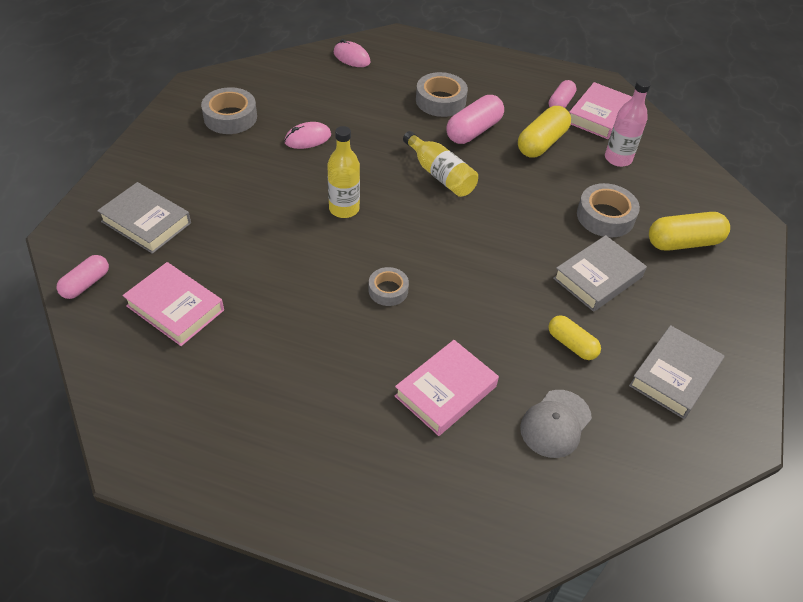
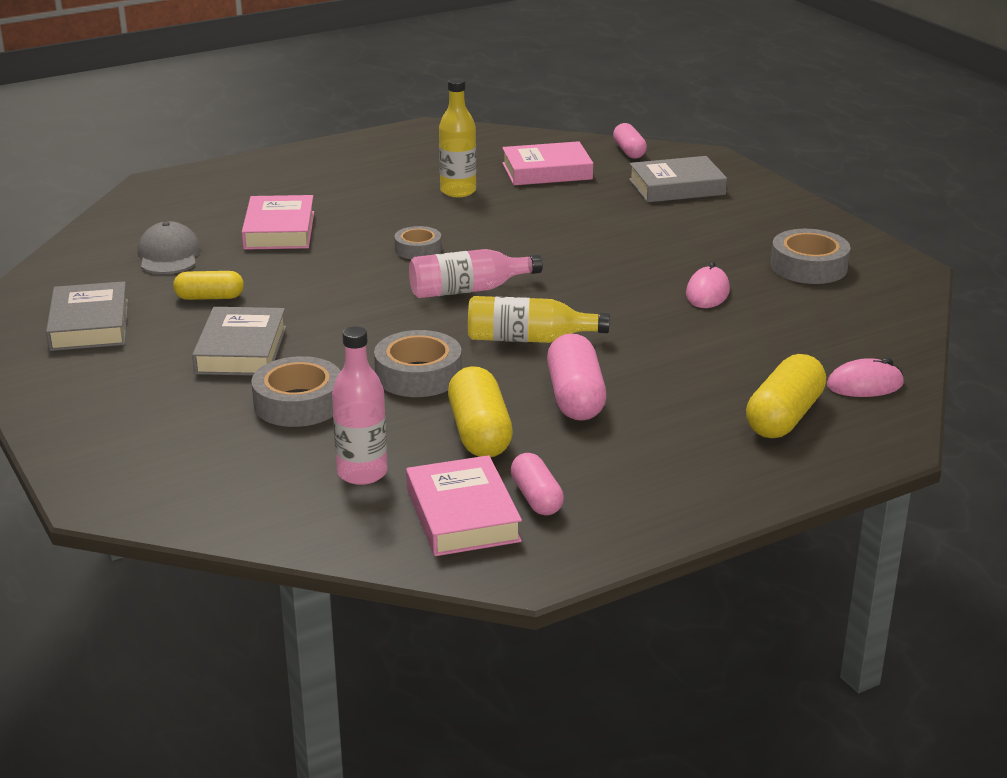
camera: 135 degrees right, 20 degrees down
(344, 209) = (557, 270): yellow bottle -> yellow bottle (458, 191)
(415, 231) = (468, 290): none -> pink bottle
(440, 101) = (672, 404): grey tape -> grey tape (418, 375)
(683, 242) = (177, 429): yellow capsule -> yellow capsule (784, 417)

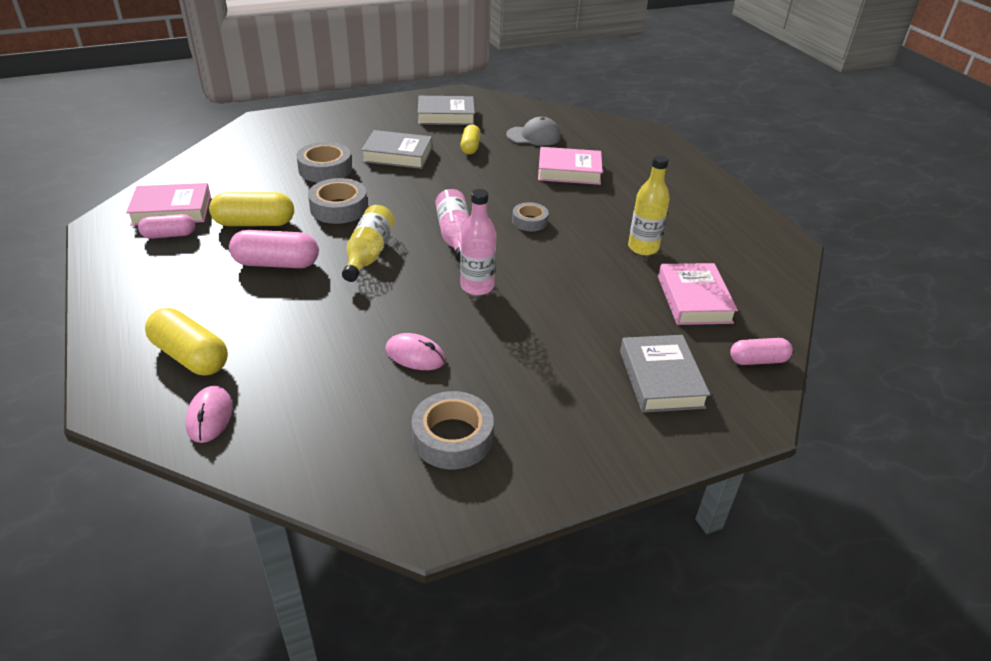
camera: 95 degrees right, 10 degrees up
(362, 473) = (237, 184): pink bottle -> pink bottle (477, 286)

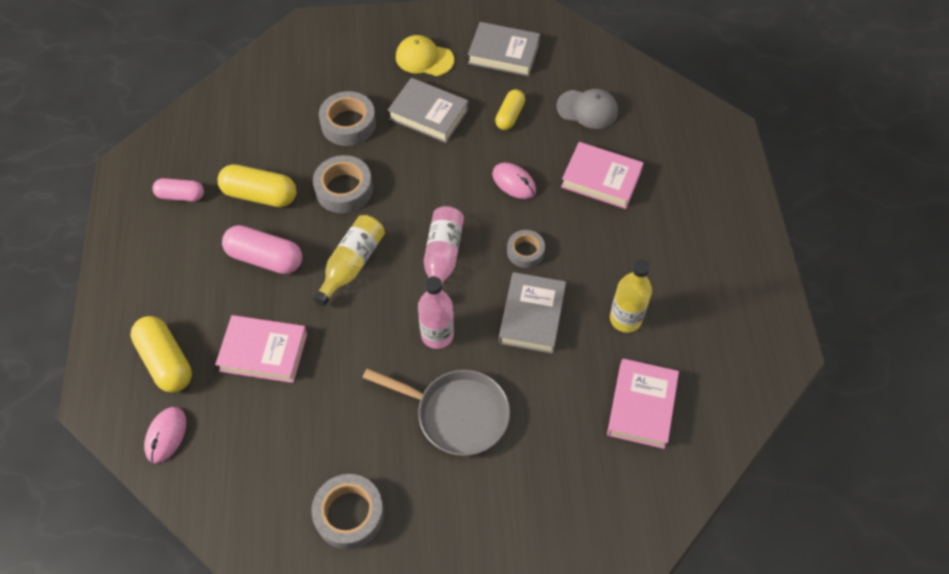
camera: 20 degrees right, 20 degrees up
(171, 210) = (190, 159): pink book -> pink book (263, 352)
(378, 125) = (424, 58): none -> yellow cap
(415, 355) = (350, 410): pink mouse -> pink mouse (514, 182)
(526, 337) = (457, 414): none -> grey pan
(661, 379) = (558, 499): grey book -> grey book (532, 316)
(758, 360) = (663, 502): pink capsule -> none

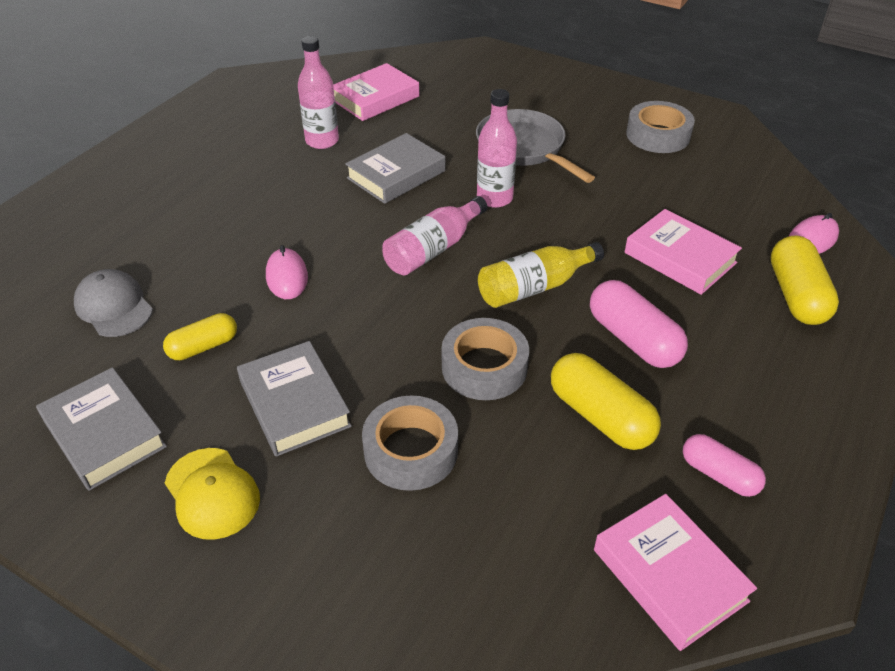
camera: 145 degrees left, 15 degrees down
(525, 252) = (347, 217): grey tape -> none
(601, 179) = (200, 237): pink book -> pink book (669, 575)
(625, 319) = (322, 141): yellow bottle -> pink bottle

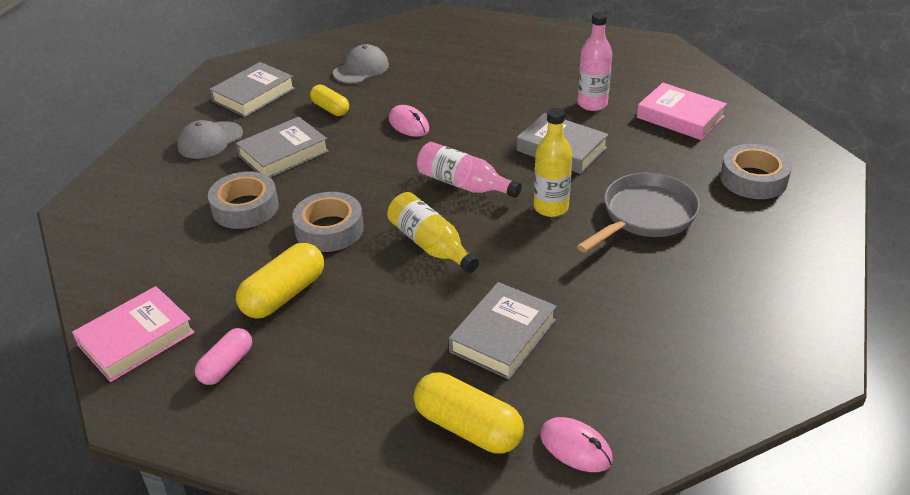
camera: 80 degrees right, 5 degrees down
(212, 493) = (210, 140): yellow cap -> grey cap
(287, 277) = (408, 124): pink mouse -> pink mouse turned 75 degrees clockwise
(494, 198) = (551, 207): pink bottle -> yellow bottle
(633, 339) = (376, 308): pink capsule -> none
(658, 135) = (731, 311): grey tape -> grey tape (753, 179)
(680, 258) = (503, 336): pink book -> grey book
(796, 295) = (468, 427): yellow capsule -> yellow capsule turned 45 degrees clockwise

